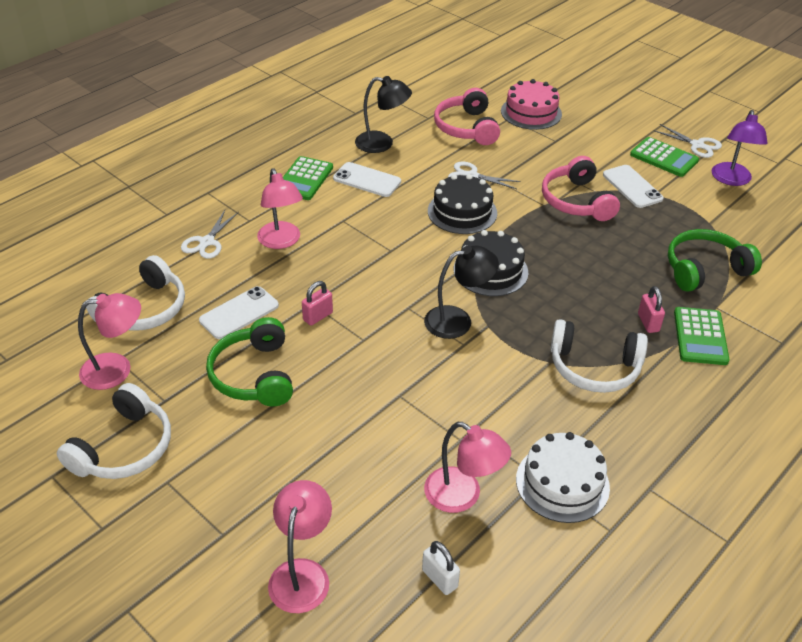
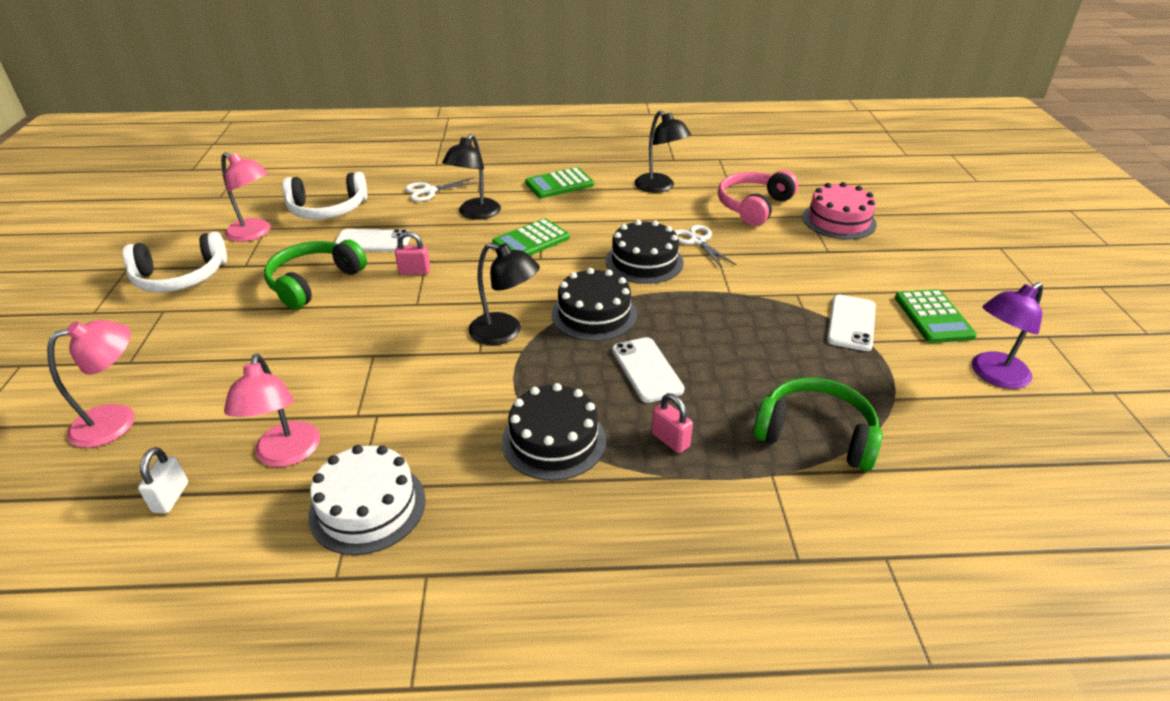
camera: 45 degrees right, 5 degrees down
(281, 241) = (475, 214): pink lamp -> black lamp
(367, 180) = (604, 205): white phone -> white phone (646, 370)
(577, 201) = (768, 305): pink headphones -> none
(594, 367) = (554, 440): white headphones -> black cake
(648, 323) = (670, 440): pink padlock -> pink padlock turned 75 degrees counterclockwise
(697, 145) = (998, 325): white scissors -> none
(700, 336) = (706, 488): green calculator -> green calculator (531, 240)

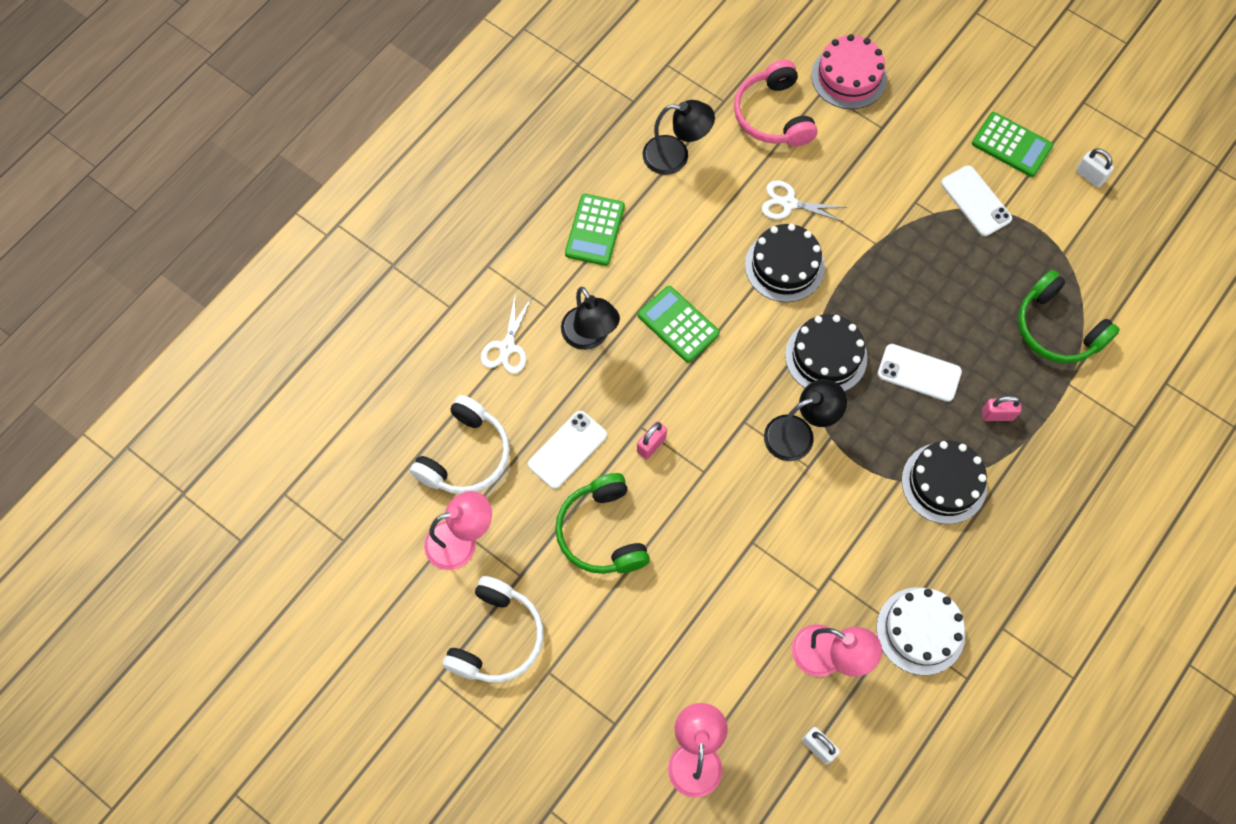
camera: 50 degrees left, 30 degrees up
(531, 240) = (678, 324): green calculator -> green calculator turned 135 degrees clockwise
(816, 434) = (1057, 328): green headphones -> green headphones turned 105 degrees counterclockwise
(993, 375) = (1090, 176): purple lamp -> white padlock

